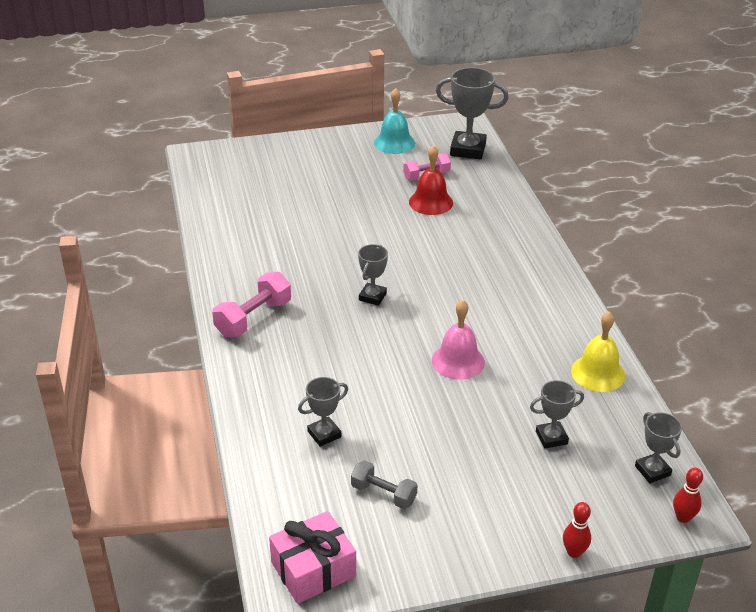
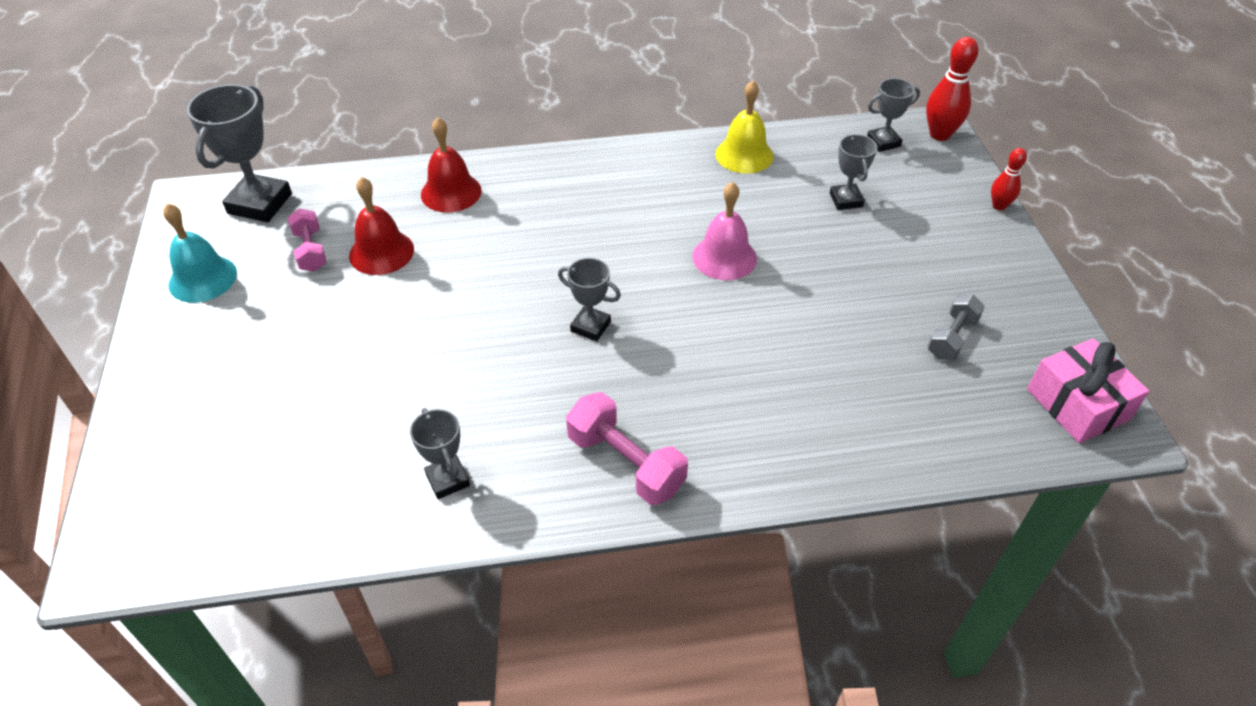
camera: 85 degrees left, 10 degrees up
(324, 434) = (862, 387): grey trophy -> grey trophy (447, 480)
(501, 223) = (451, 192): none -> red bell
(683, 517) = (939, 134): red bowling pin -> red bowling pin, size x1.66

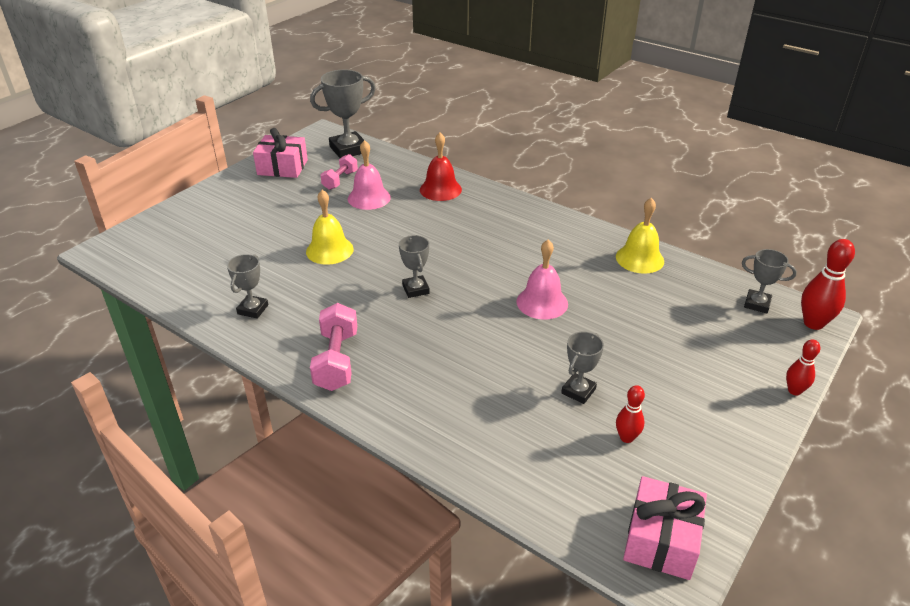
camera: 45 degrees right, 10 degrees down
(203, 278) = (282, 167): turquoise bell -> pink gift
(381, 252) = (369, 198): red bell -> pink bell
(430, 346) = (329, 250): none -> yellow bell
(846, 200) = (673, 320): grey trophy -> grey trophy (578, 391)
(951, 338) = (626, 437): grey dumbbell -> red bowling pin

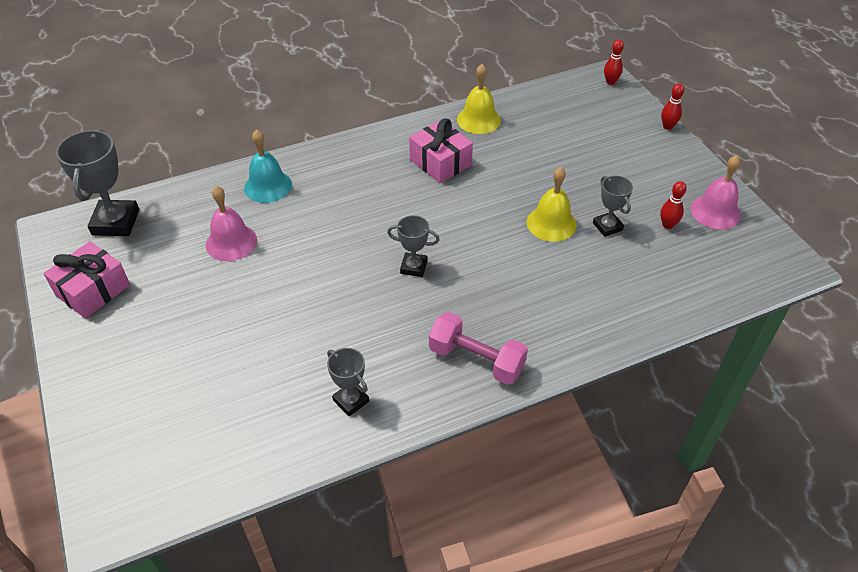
camera: 60 degrees left, 10 degrees up
(329, 250) = (298, 306): yellow bell -> yellow bell (551, 223)
(340, 180) = (173, 252): pink dumbbell -> none
(440, 189) = (268, 186): red bell -> turquoise bell
(542, 302) = (492, 198): pink bell -> pink bell (715, 211)
(661, 540) = (763, 254): pink gift -> pink gift (440, 162)
(757, 304) = (573, 94): grey trophy -> none
(813, 323) = (610, 82): red bowling pin -> red bowling pin, size x0.60

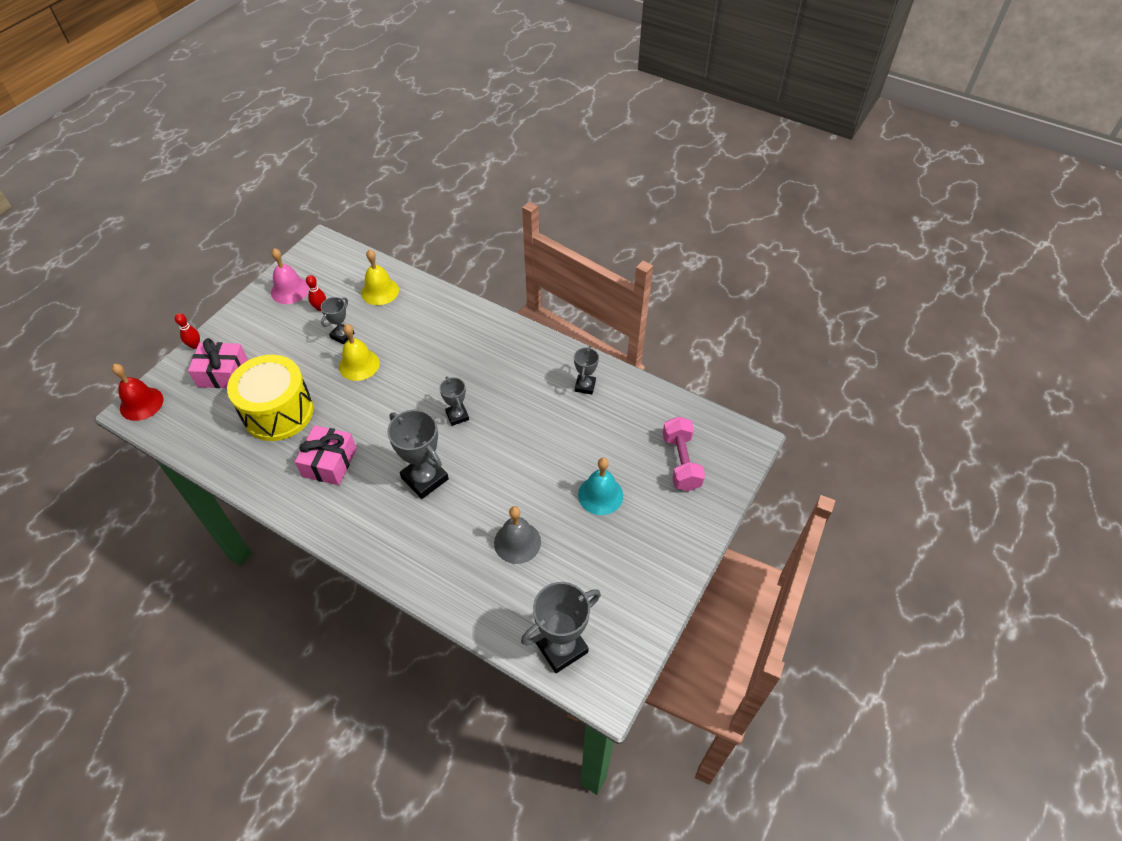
camera: 125 degrees left, 5 degrees up
(93, 290) = (632, 596): pink gift -> pink gift (223, 373)
(231, 242) = (517, 542): pink bell -> grey bell
(268, 186) = (439, 564): turquoise bell -> turquoise bell (600, 495)
(361, 213) = (425, 478): none -> grey trophy
(476, 360) = (509, 346): pink dumbbell -> pink dumbbell (681, 462)
(478, 120) = (252, 467): yellow bell -> yellow bell (380, 291)
(531, 151) = (278, 412): none -> yellow drum
(610, 82) = (141, 403): red bowling pin -> red bell

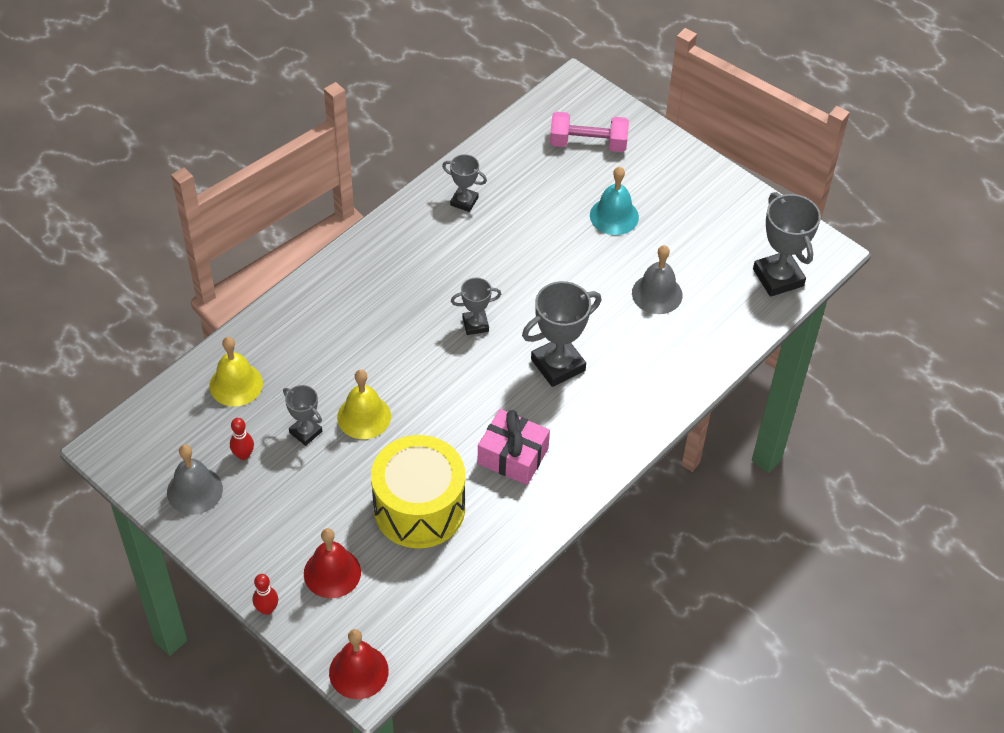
camera: 80 degrees left, 0 degrees up
(223, 373) = (332, 572): pink gift -> red bell
(290, 290) = (194, 490): pink bell -> grey bell

